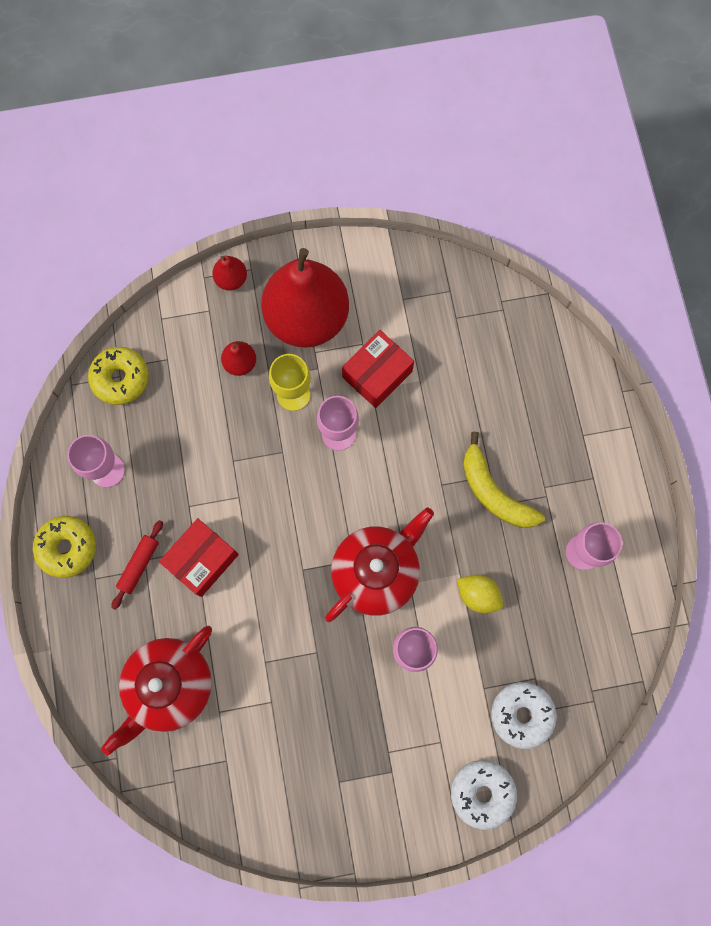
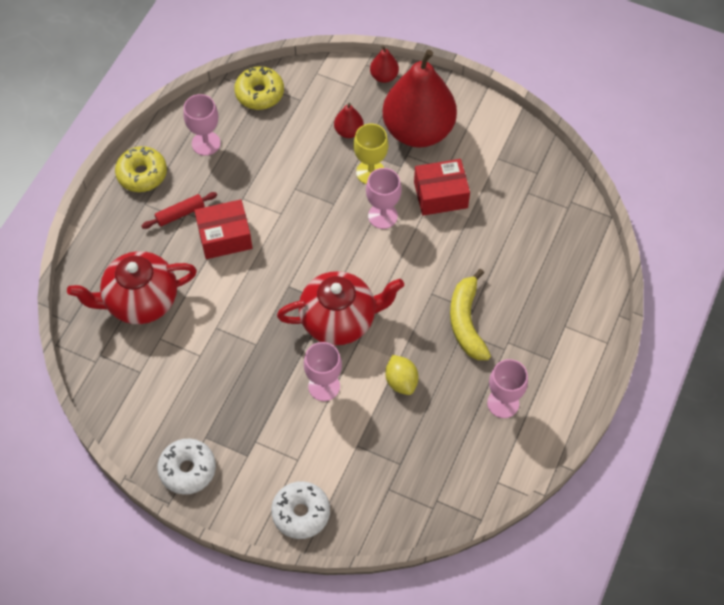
camera: 35 degrees right, 15 degrees down
(521, 714) = (371, 481): white donut -> white donut (187, 469)

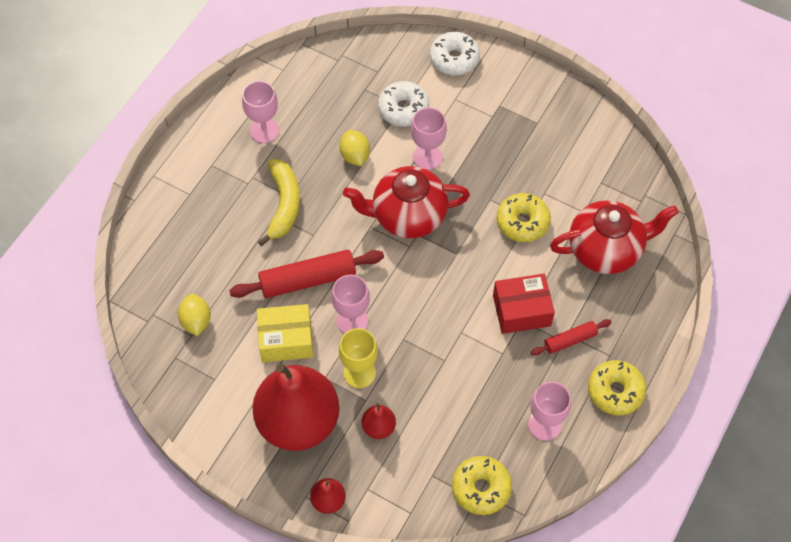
camera: 175 degrees left, 0 degrees up
(187, 469) = (552, 98): white donut -> white donut (403, 109)
(223, 322) = (522, 222): none -> yellow donut
(429, 249) = (308, 280): none -> red rolling pin
(440, 195) = (286, 340): red box -> yellow box
(526, 204) = (196, 321): none -> yellow lemon

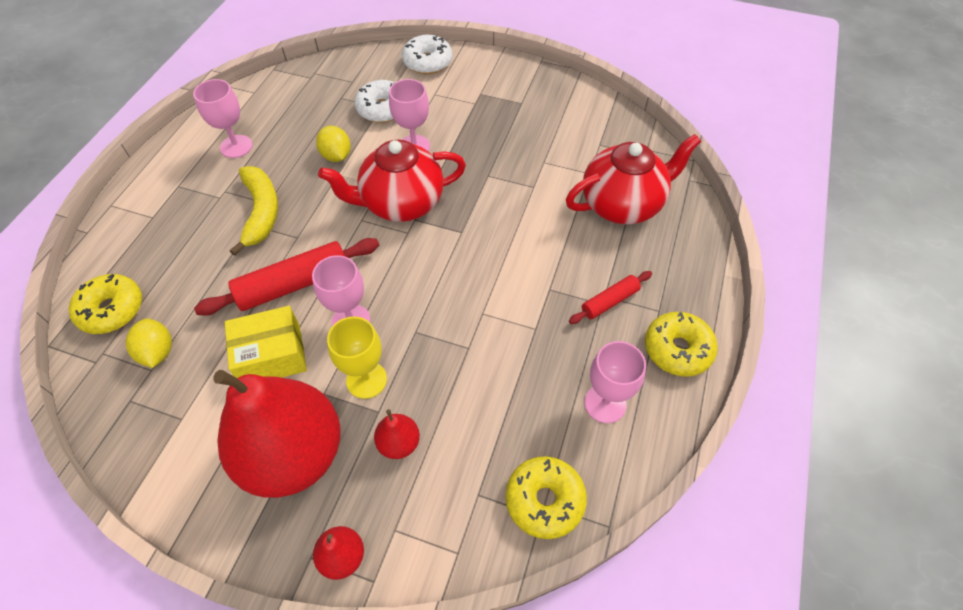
camera: 10 degrees left, 5 degrees down
(521, 310) = (546, 279): red box -> none
(522, 222) = (527, 191): yellow donut -> yellow donut (112, 310)

